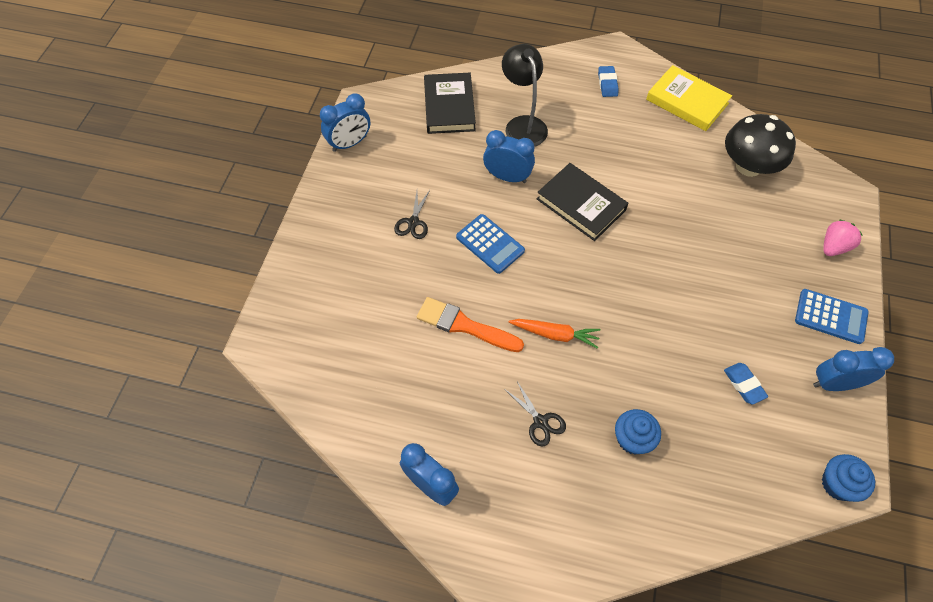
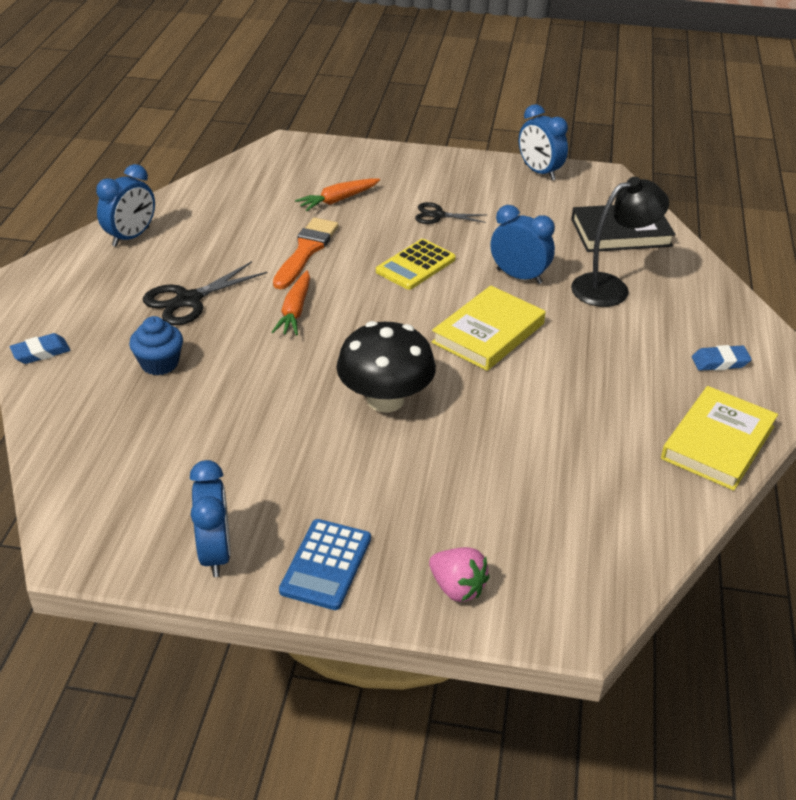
camera: 85 degrees right, 20 degrees down
(379, 298) = (338, 200): none -> orange carrot
(490, 244) = (415, 265): blue calculator -> yellow calculator
(507, 177) = (519, 276): blue clock -> blue clock turned 75 degrees counterclockwise
(540, 422) = (188, 300): black scissors -> black scissors, size x1.60
(581, 204) = (488, 333): black book -> yellow book
(744, 384) = (220, 460): blue eraser -> blue eraser (41, 352)
(748, 166) = (601, 502): black mushroom -> black mushroom (385, 399)
(838, 484) = (72, 535): blue cupcake -> none

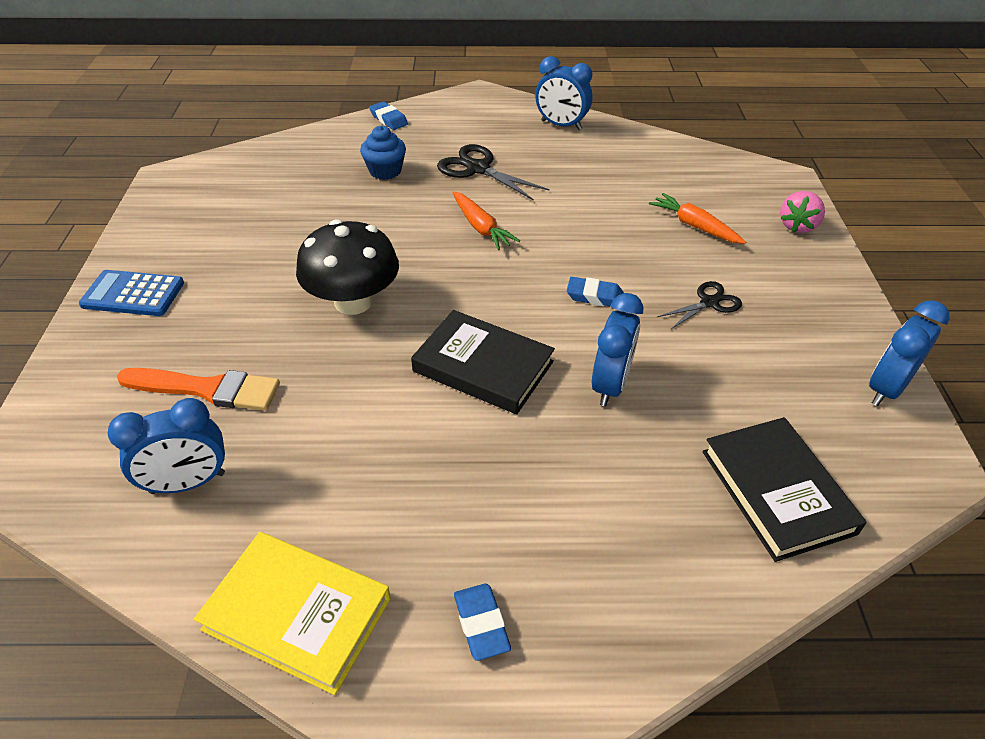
camera: 80 degrees right, 5 degrees up
(215, 553) = (156, 236): blue clock -> blue clock (188, 483)
(295, 311) = (481, 227): orange carrot -> orange carrot turned 120 degrees counterclockwise
(306, 251) = (586, 219): orange brush -> orange brush (207, 389)
(415, 265) = (594, 296): yellow calculator -> blue eraser
(437, 215) = (709, 302): black scissors -> black scissors turned 60 degrees clockwise
(457, 588) = (88, 377): pink strawberry -> pink strawberry (797, 226)
(488, 333) = (483, 366): yellow book -> black book
(611, 287) = (624, 482): black lamp -> none

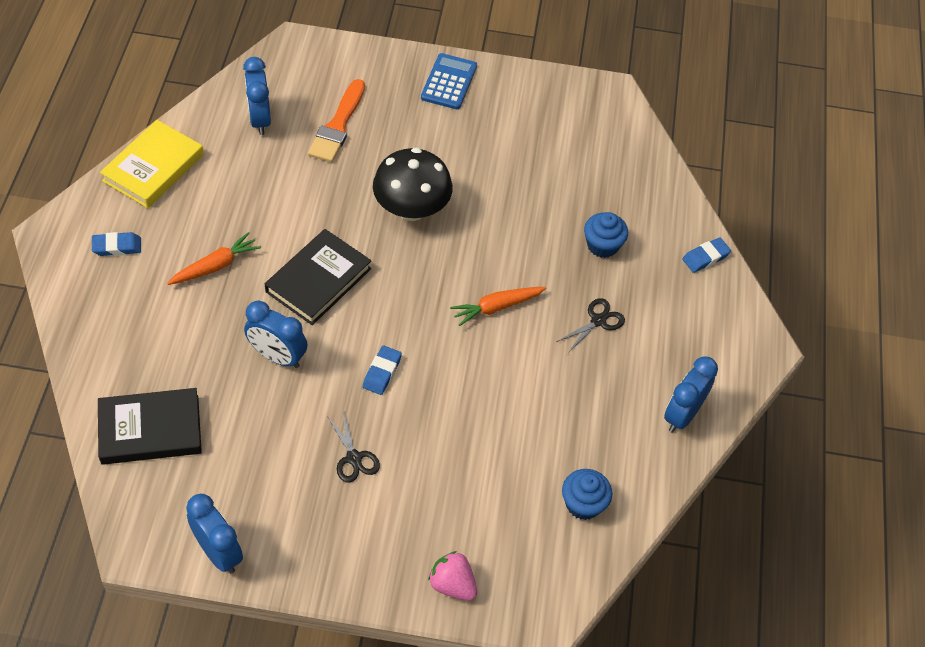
camera: 95 degrees right, 10 degrees up
(477, 169) = (598, 320): black scissors -> black scissors, size x0.63
(674, 166) = (583, 504): none -> blue cupcake
(694, 226) = (469, 486): orange carrot -> orange carrot (215, 266)

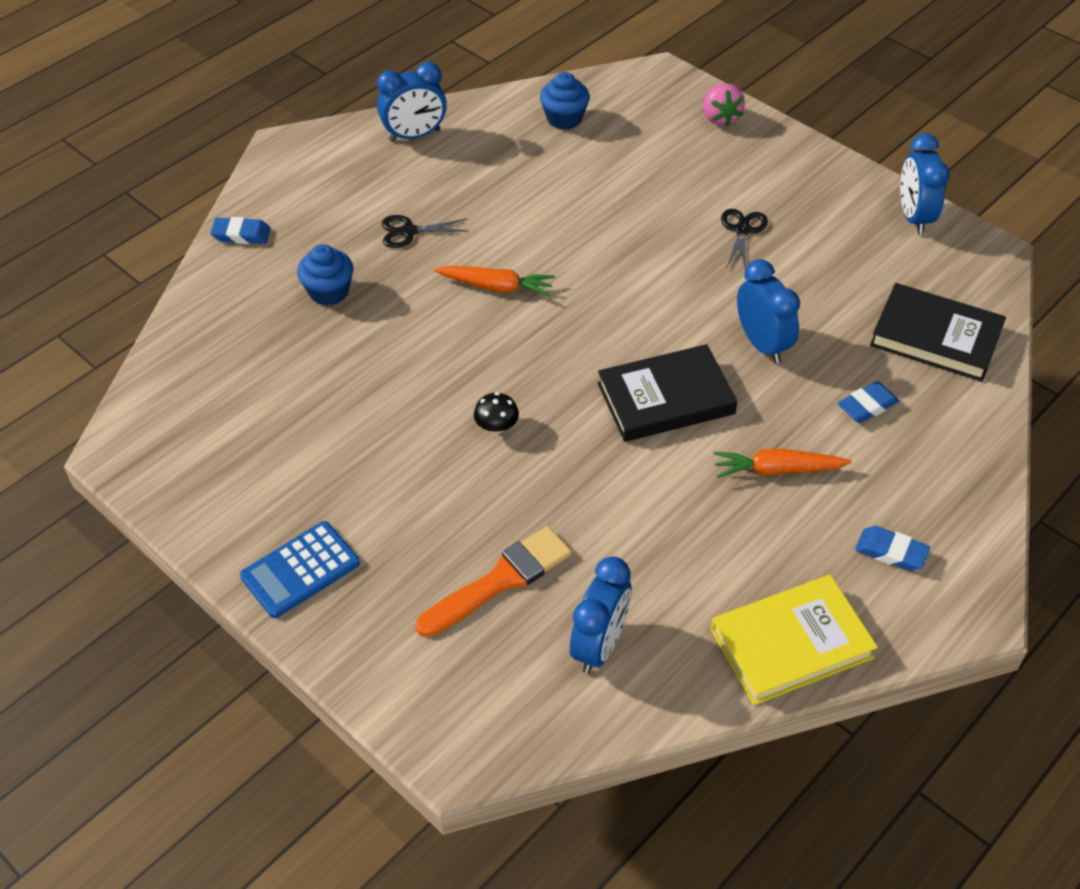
camera: 140 degrees left, 5 degrees down
(382, 372) = (663, 283): blue eraser -> blue eraser (867, 406)
(411, 208) = (496, 427): black mushroom -> black mushroom, size x0.41

